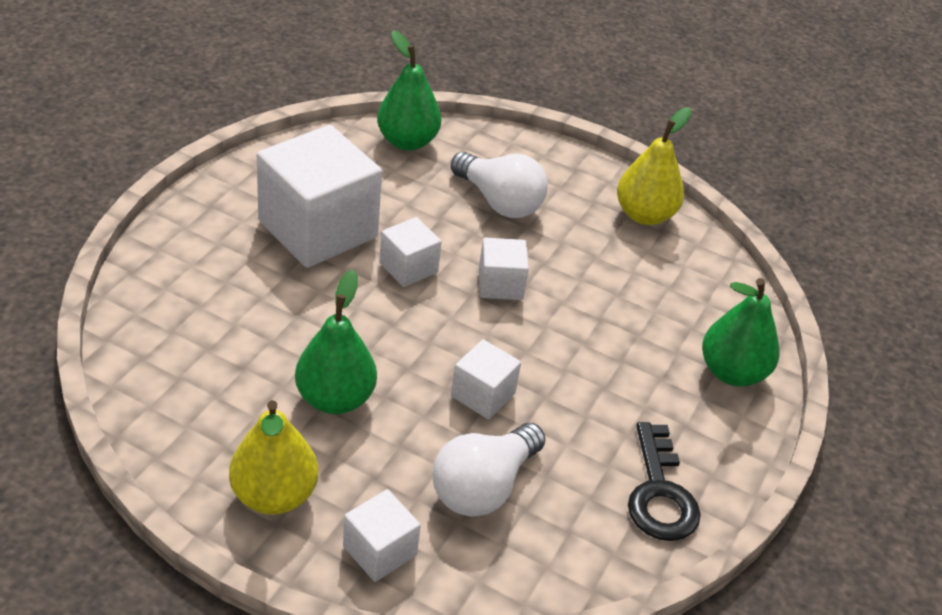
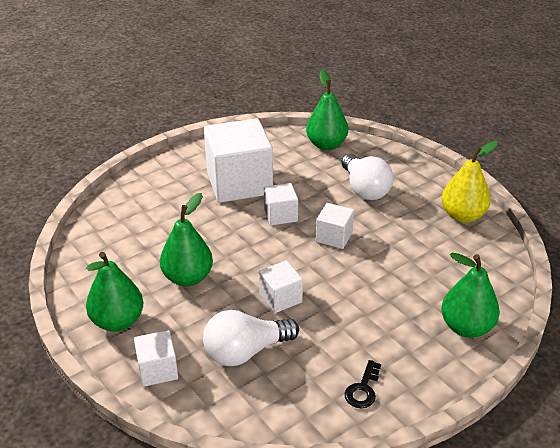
camera: 30 degrees right, 5 degrees down
(274, 495) = (118, 321): yellow pear -> green pear
(660, 493) = (363, 389): black key -> black key, size x0.59

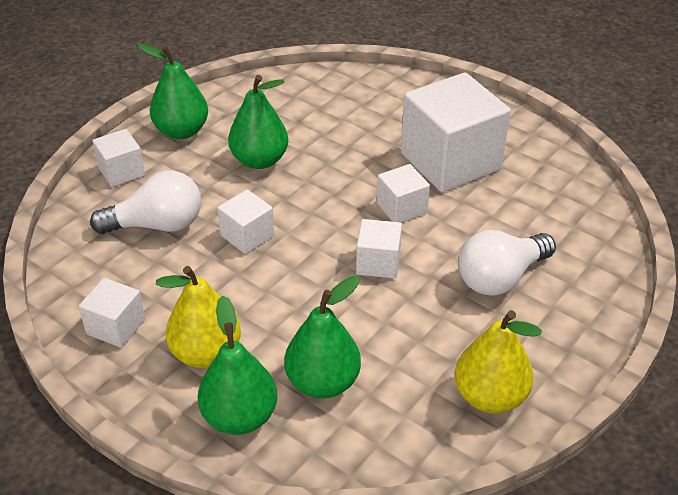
camera: 75 degrees right, 5 degrees up
(245, 351) = (157, 225): white light bulb -> white light bulb turned 120 degrees clockwise
(326, 145) = (588, 223): green pear -> green pear (323, 382)
(363, 389) = (116, 327): black key -> white cube
(403, 338) = (206, 353): none -> yellow pear

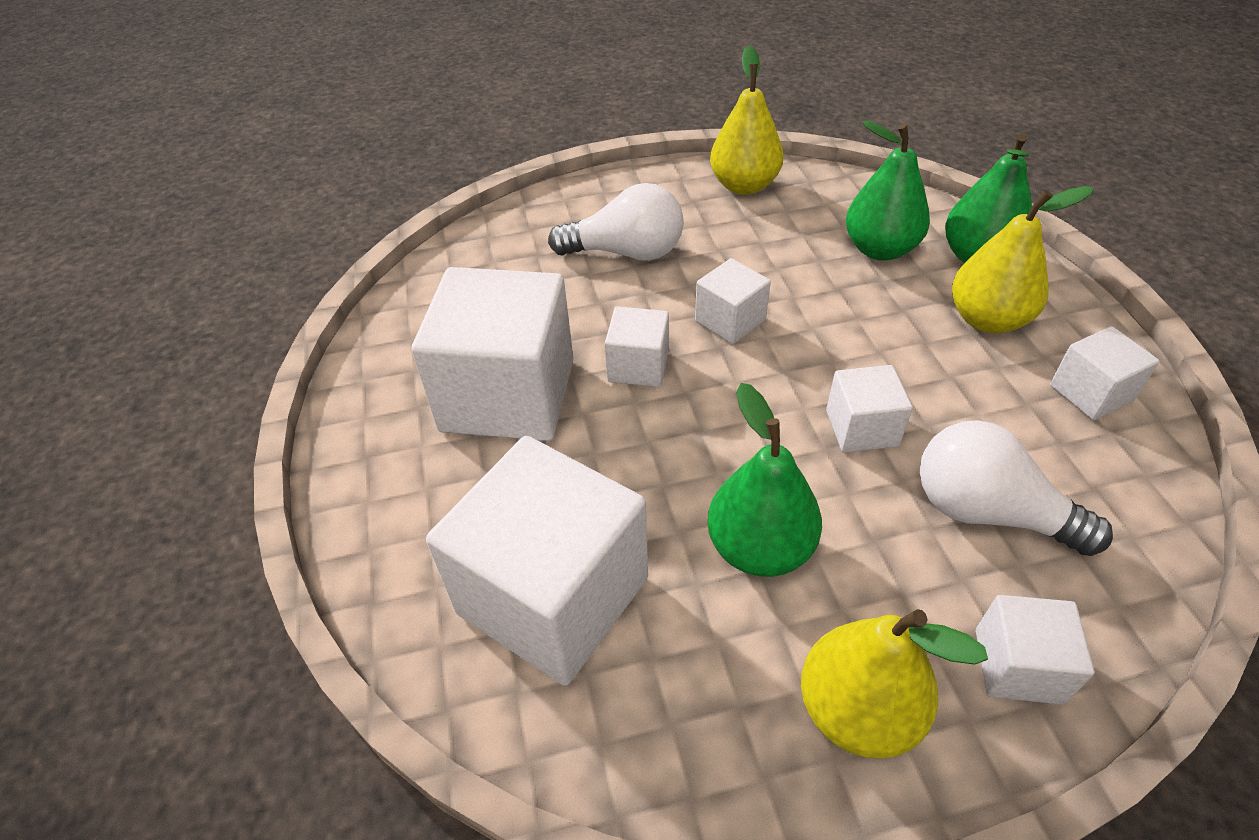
camera: 140 degrees left, 5 degrees up
(181, 131) = (858, 710): green pear -> yellow pear
(331, 108) = (553, 595): none -> white cube

